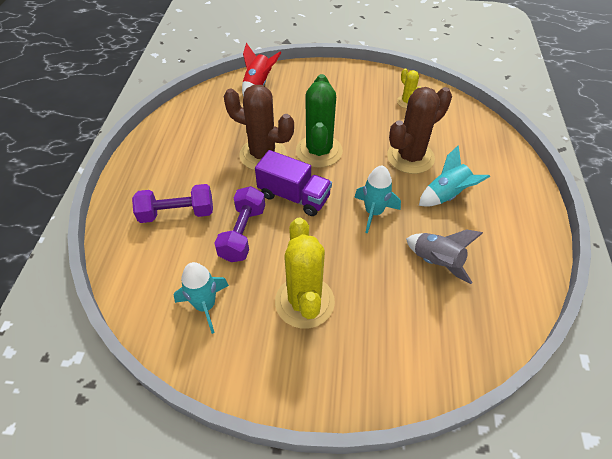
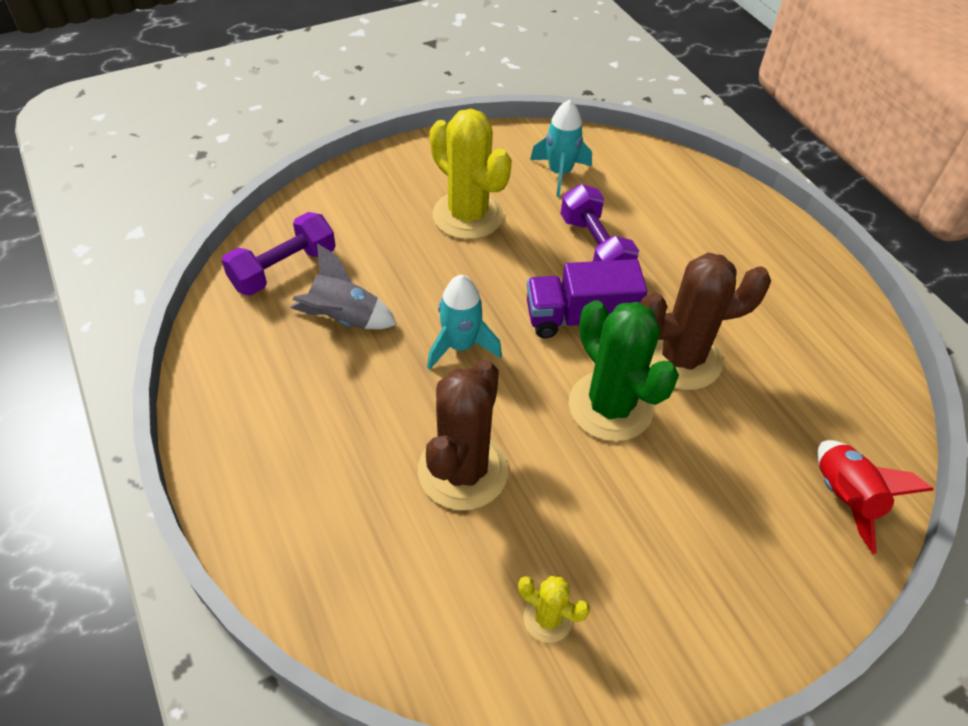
camera: 145 degrees right, 0 degrees up
(177, 213) = (689, 234): purple dumbbell -> purple dumbbell (283, 269)
(446, 195) = (371, 425): turquoise rocket -> none

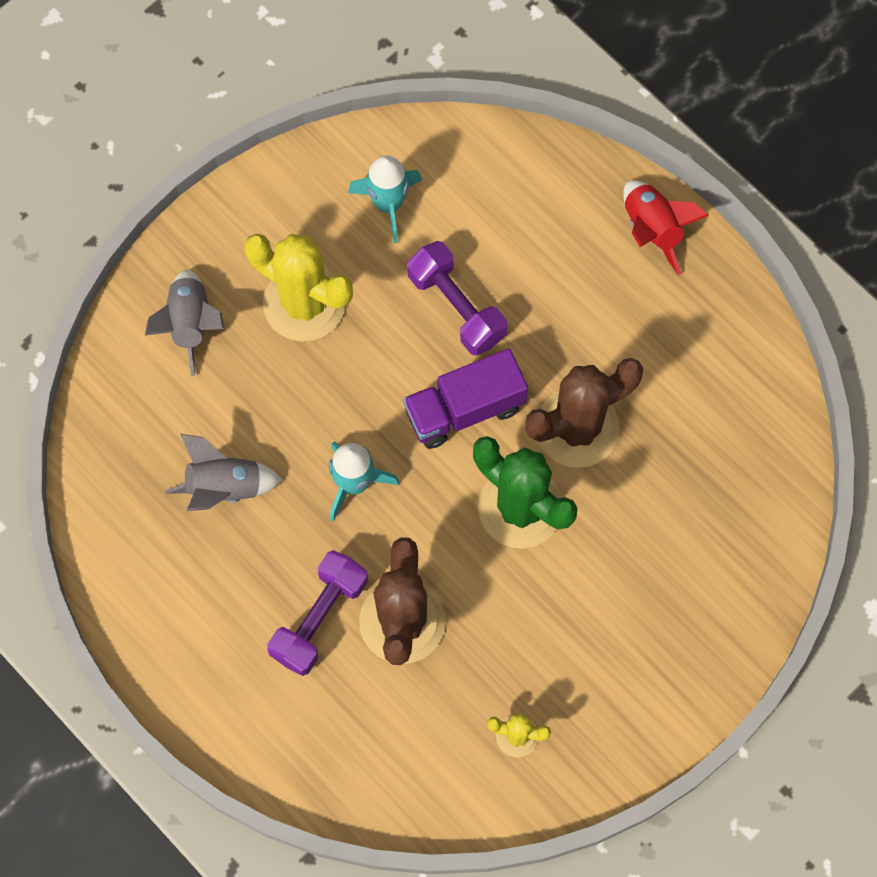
camera: 15 degrees left, 20 degrees up
(283, 269) = (134, 443): purple dumbbell -> purple dumbbell (319, 618)
(370, 206) = (190, 324): none -> grey rocket
(844, 498) = (752, 540): red rocket -> red rocket (652, 230)

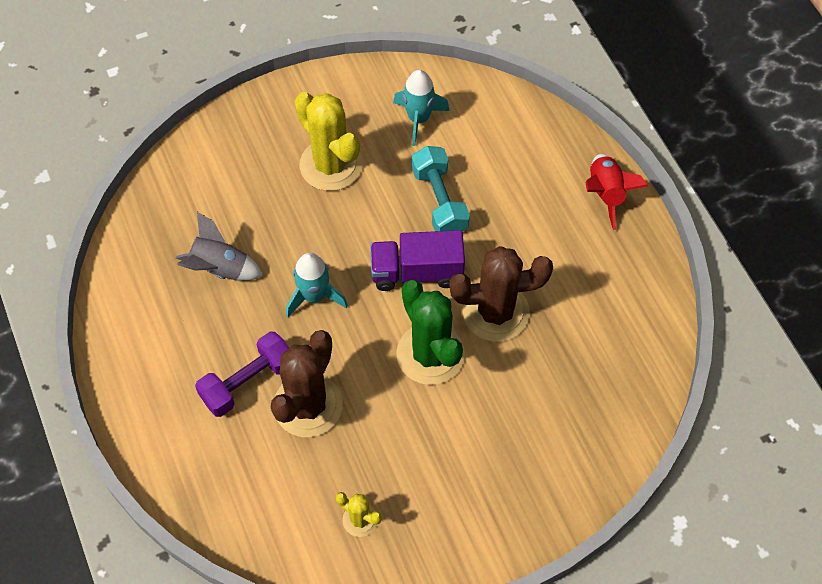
camera: 20 degrees right, 10 degrees down
(190, 324) = (245, 153): grey rocket -> none
(456, 307) = (439, 201): purple dumbbell -> turquoise dumbbell

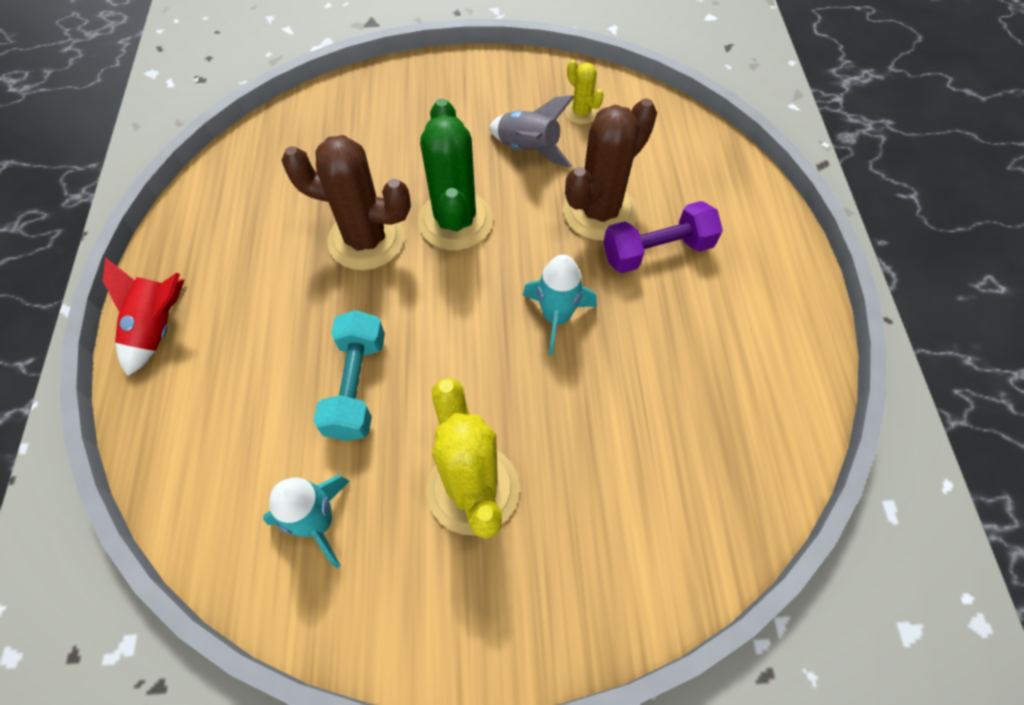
camera: 160 degrees left, 0 degrees up
(219, 268) = (663, 388): grey rocket -> grey rocket (529, 149)
(417, 272) = (428, 308): purple truck -> none

